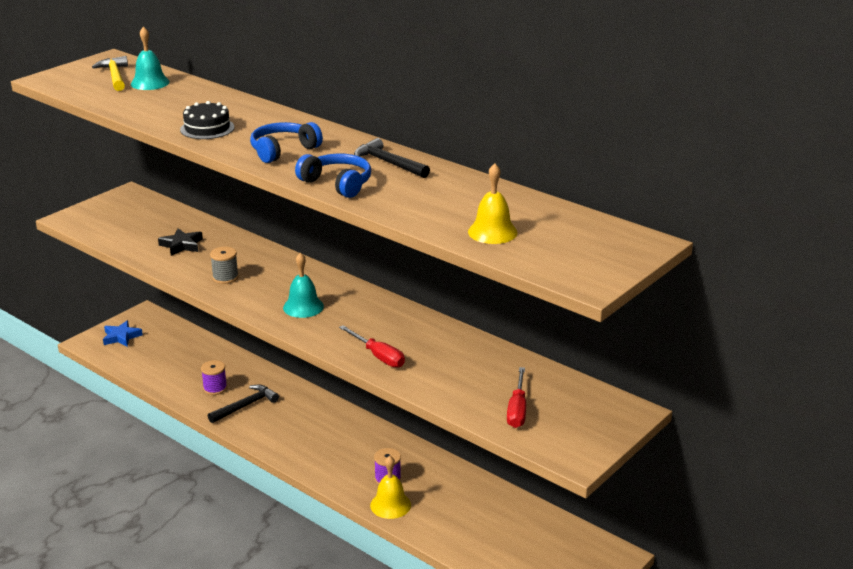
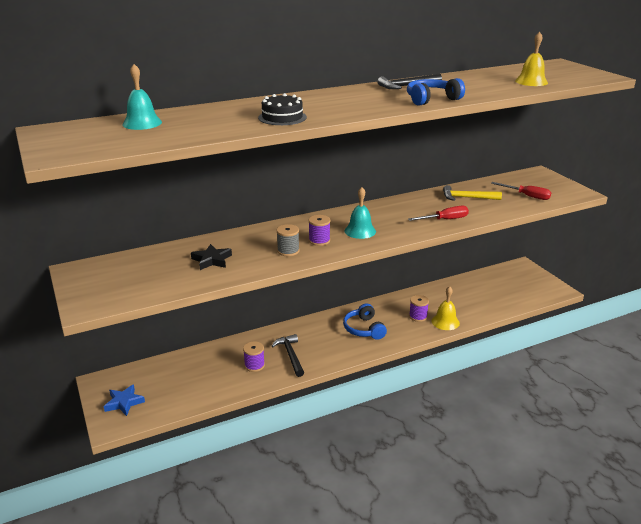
camera: 65 degrees left, 0 degrees up
(115, 76) = (100, 132): yellow hammer -> yellow hammer (467, 198)
(261, 288) = (319, 241): none -> purple spool
(283, 150) = (356, 104): blue headphones -> blue headphones (364, 329)

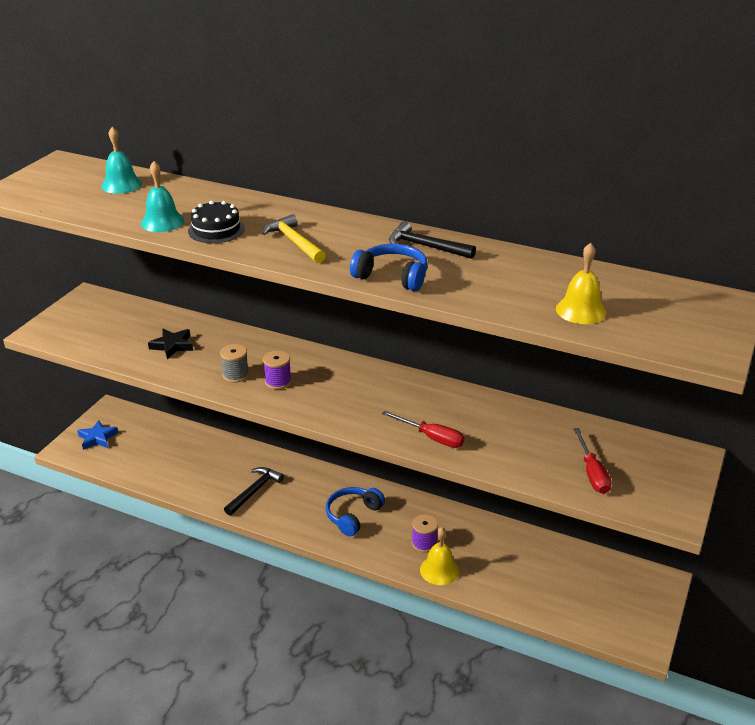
camera: 50 degrees right, 5 degrees up
(254, 365) = (216, 477): purple spool -> none
(360, 231) = (330, 395): turquoise bell -> turquoise bell (162, 222)
(467, 198) = (517, 429): yellow hammer -> yellow hammer (294, 242)

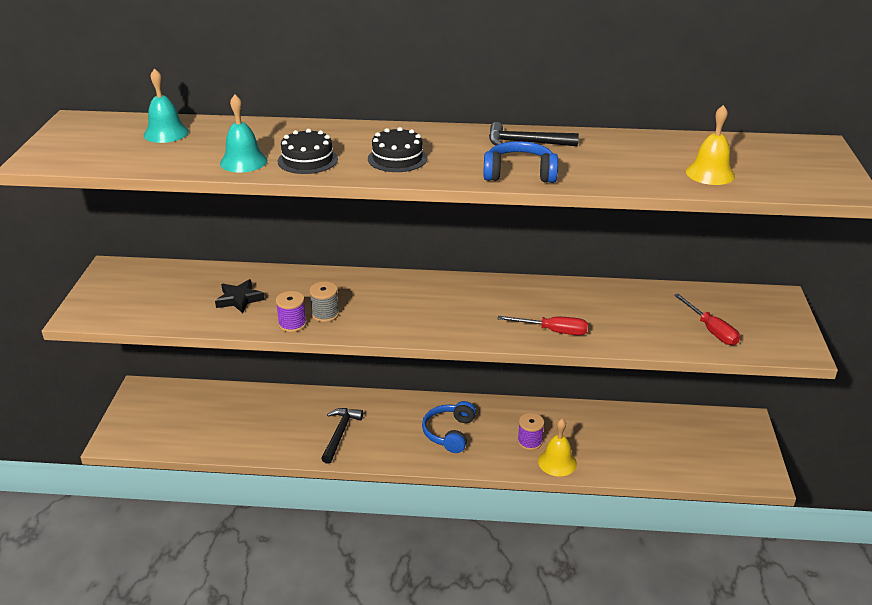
camera: 20 degrees left, 0 degrees up
(97, 438) = (142, 421): blue star -> none
(278, 382) = (372, 311): purple spool -> purple spool (292, 324)
(294, 242) = (397, 158): yellow hammer -> black cake

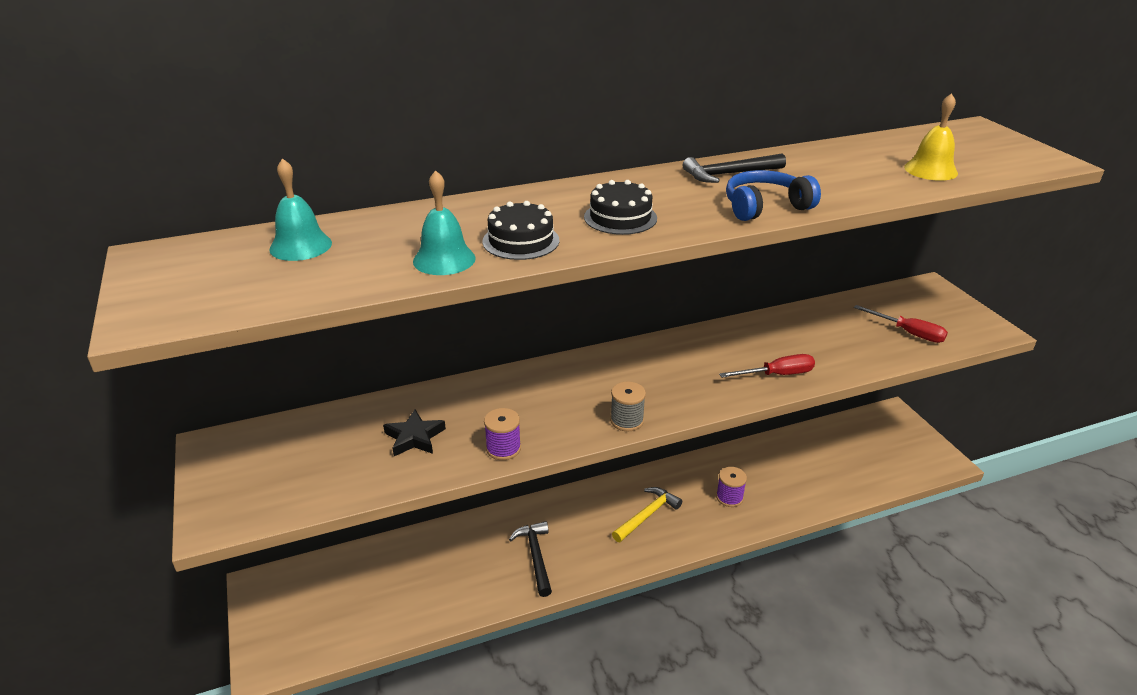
camera: 25 degrees left, 0 degrees up
(325, 314) = (531, 425): grey spool -> grey spool (627, 421)
(449, 433) = (647, 515): blue headphones -> yellow hammer
(557, 462) = (769, 510): yellow bell -> none

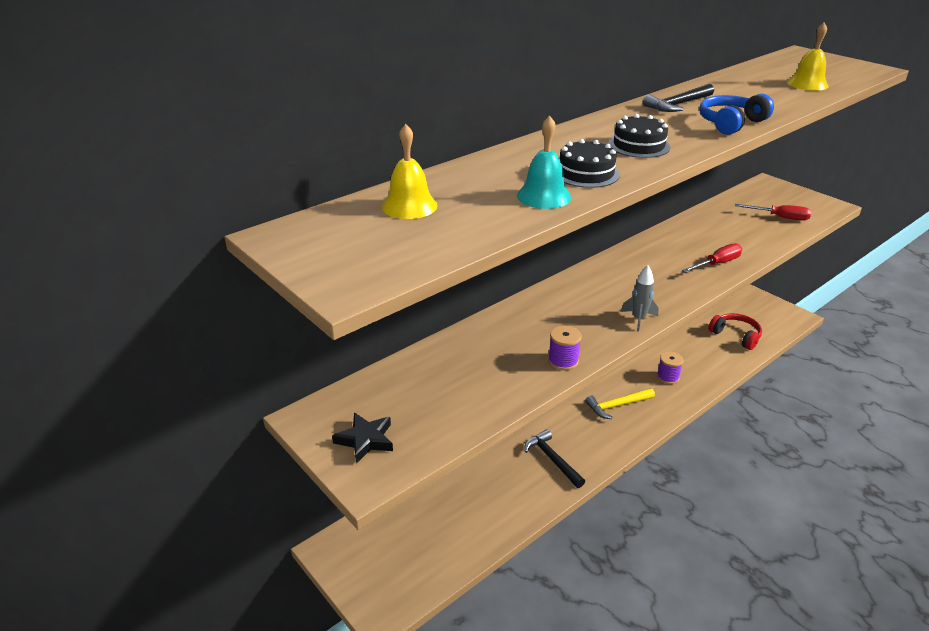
camera: 20 degrees left, 0 degrees up
(300, 246) = (409, 206): turquoise bell -> yellow bell
(414, 437) = (483, 369): black star -> black star (365, 440)
(627, 421) = (638, 319): grey spool -> grey rocket
(647, 515) = (617, 405): yellow hammer -> yellow hammer turned 135 degrees counterclockwise
(848, 468) = (735, 336): none -> red headphones

